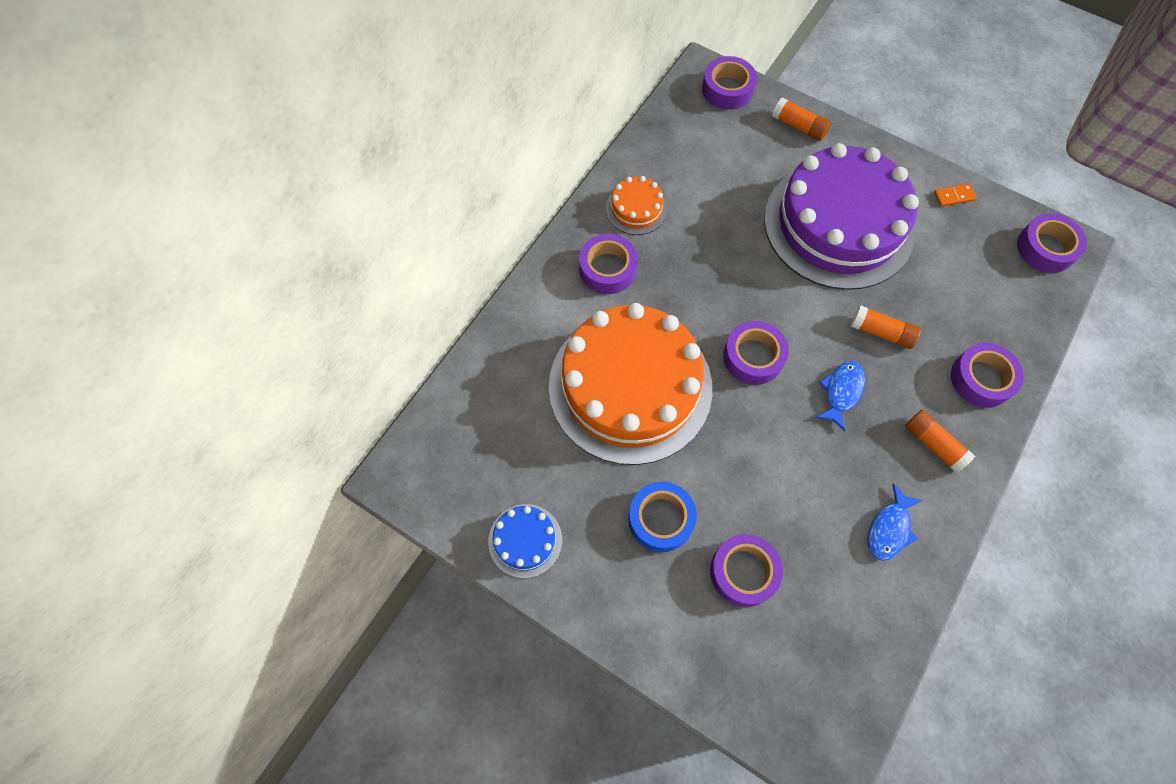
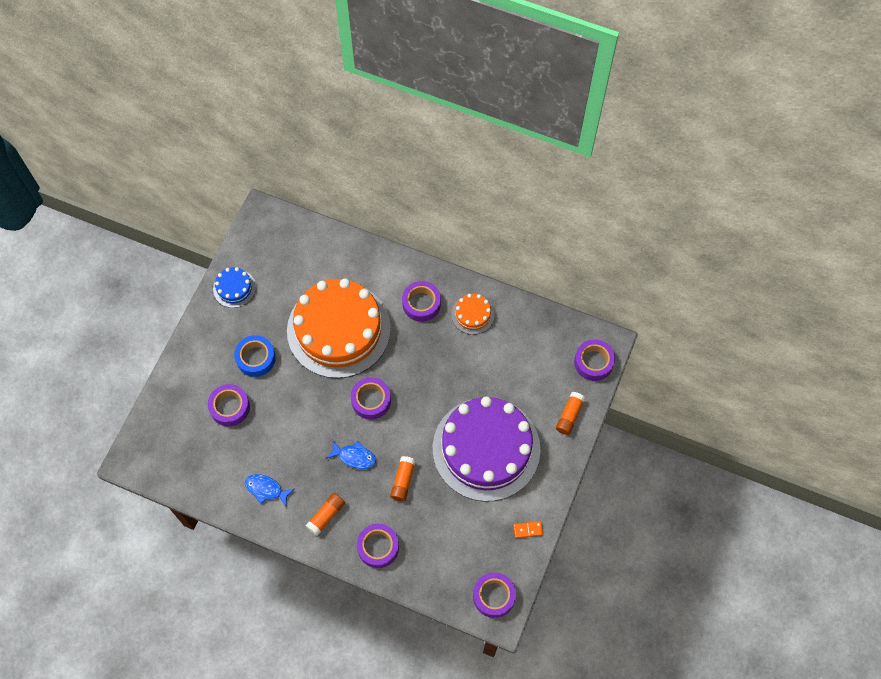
camera: 80 degrees right, 0 degrees up
(953, 196) = (528, 529): orange domino -> orange domino turned 75 degrees counterclockwise

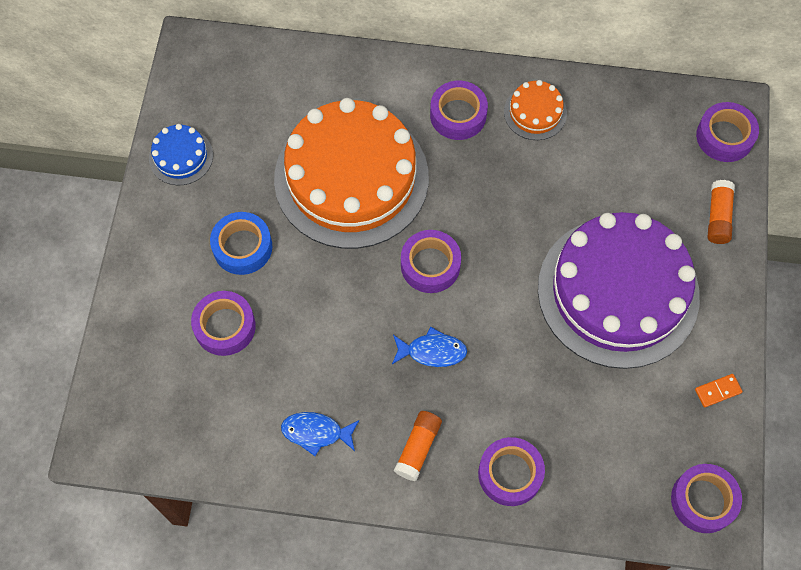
camera: 15 degrees left, 0 degrees up
(403, 481) = (514, 368): orange glue stick -> none

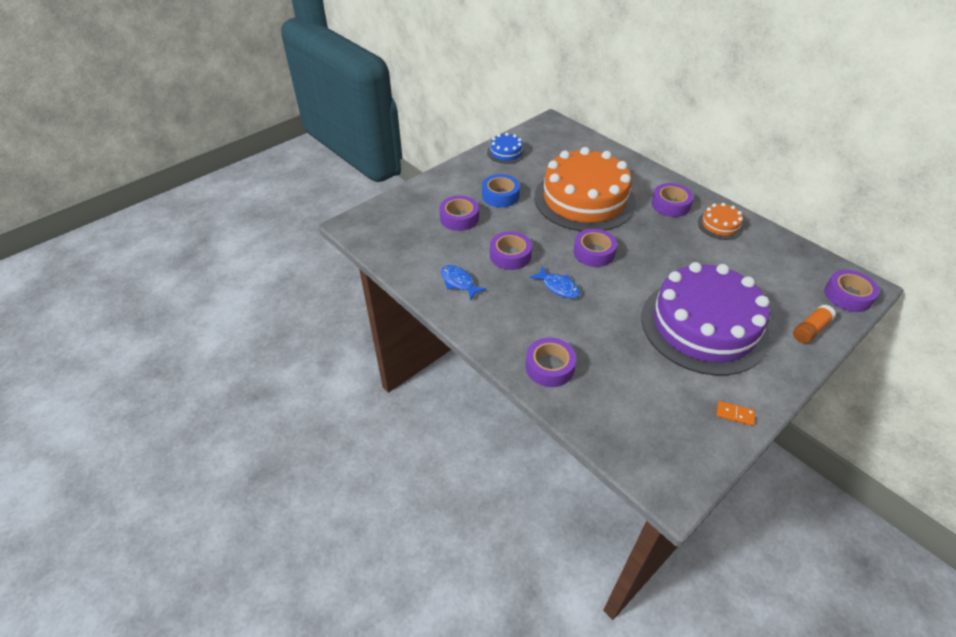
camera: 40 degrees right, 20 degrees down
(418, 448) = (507, 322): orange glue stick -> none
(703, 500) = (671, 465): purple tape -> purple tape (510, 255)

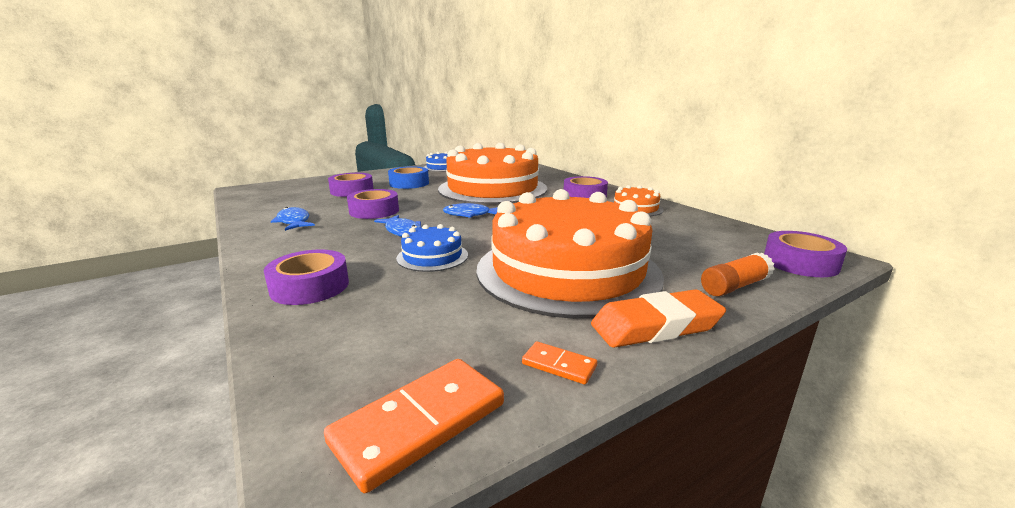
camera: 10 degrees right, 25 degrees down
(594, 253) = (470, 215): purple tape -> blue fish
(604, 320) = (432, 256): none -> blue cake
(690, 461) = (420, 423): none -> orange domino
(704, 326) = (567, 271): purple cake -> orange cake
(774, 376) = (656, 326): none -> orange eraser

